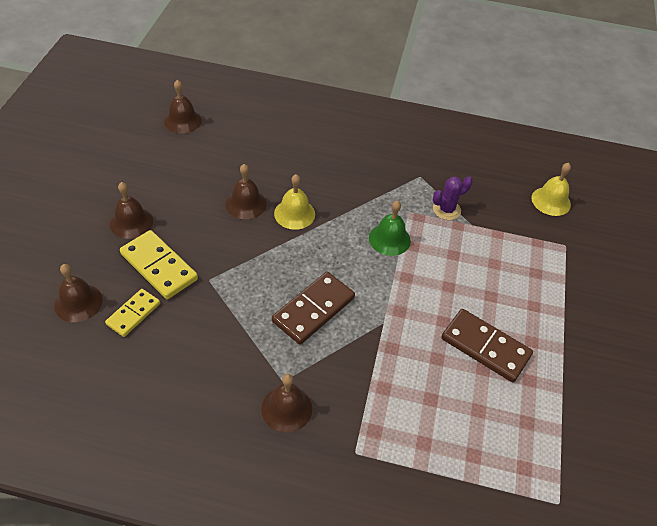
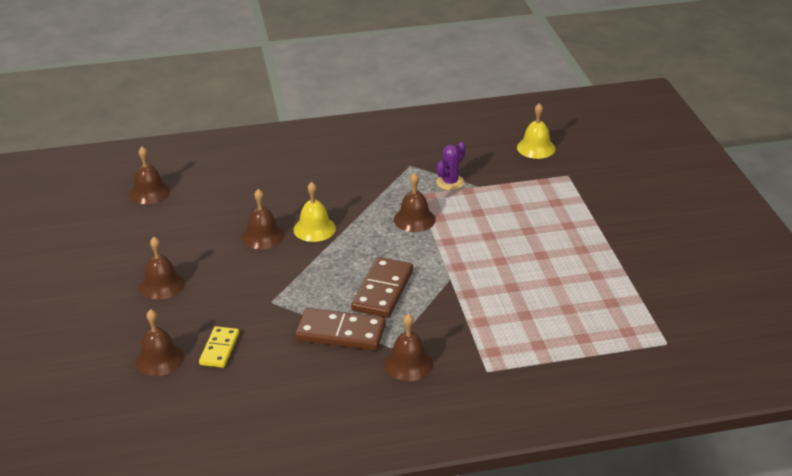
camera: 20 degrees left, 15 degrees down
(159, 267) = (216, 308): yellow domino -> none
(389, 239) = (414, 219): green bell -> brown bell
(485, 347) = (546, 266): brown domino -> brown domino (340, 333)

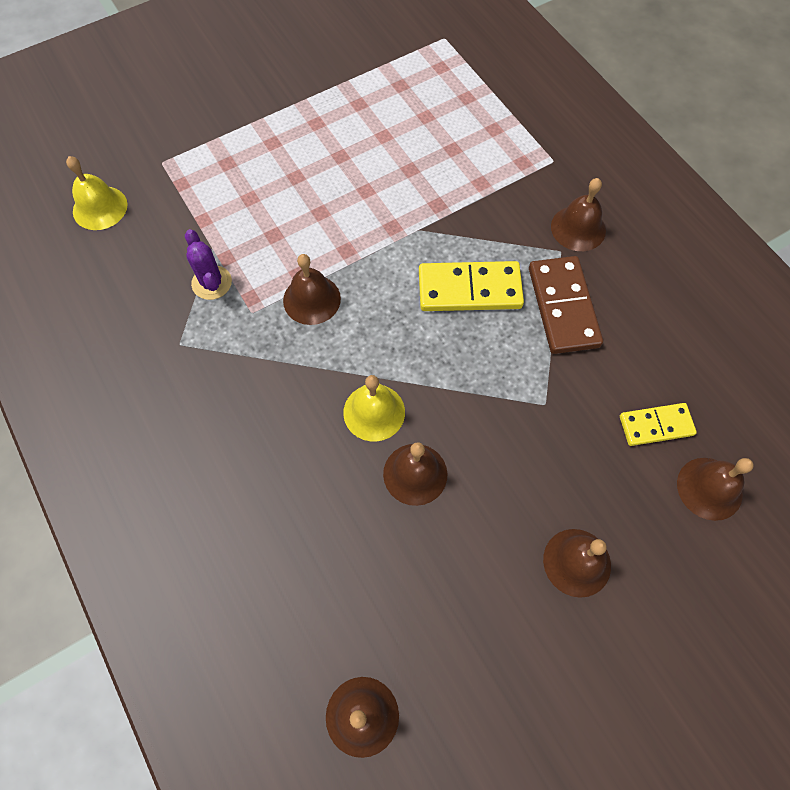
camera: 110 degrees left, 30 degrees up
(382, 290) = (469, 289): brown domino -> yellow domino
(450, 182) = (212, 283): purple cactus -> purple cactus turned 45 degrees clockwise

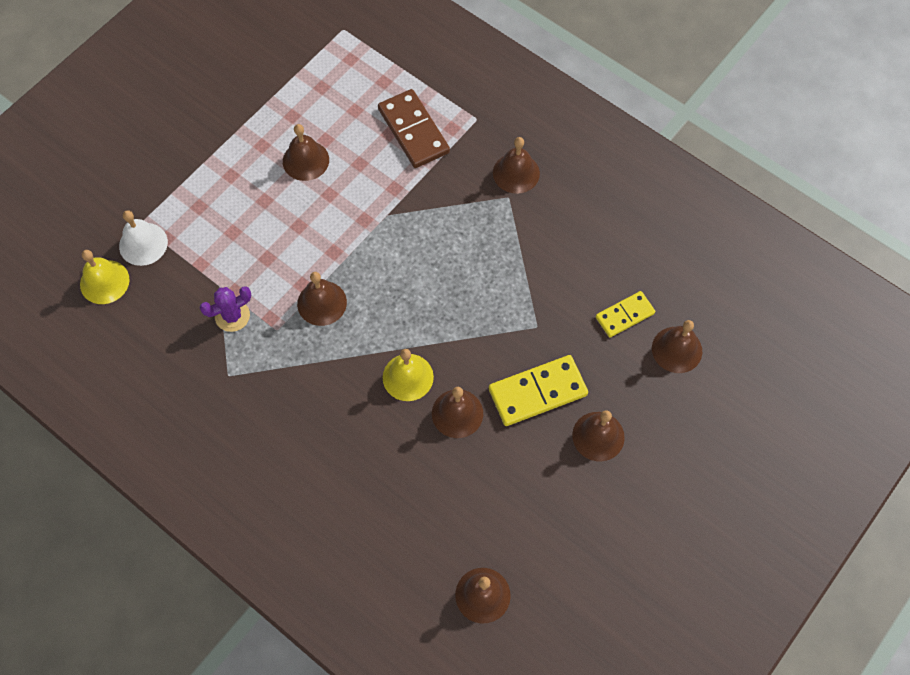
camera: 20 degrees left, 0 degrees up
(155, 182) = (143, 244): none -> white bell
(212, 283) = (232, 316): purple cactus -> purple cactus turned 75 degrees counterclockwise
(355, 150) = (305, 160): none -> brown bell
(469, 289) = (447, 253): yellow domino -> yellow domino (537, 392)
(563, 307) = (526, 244): brown domino -> brown domino (413, 131)

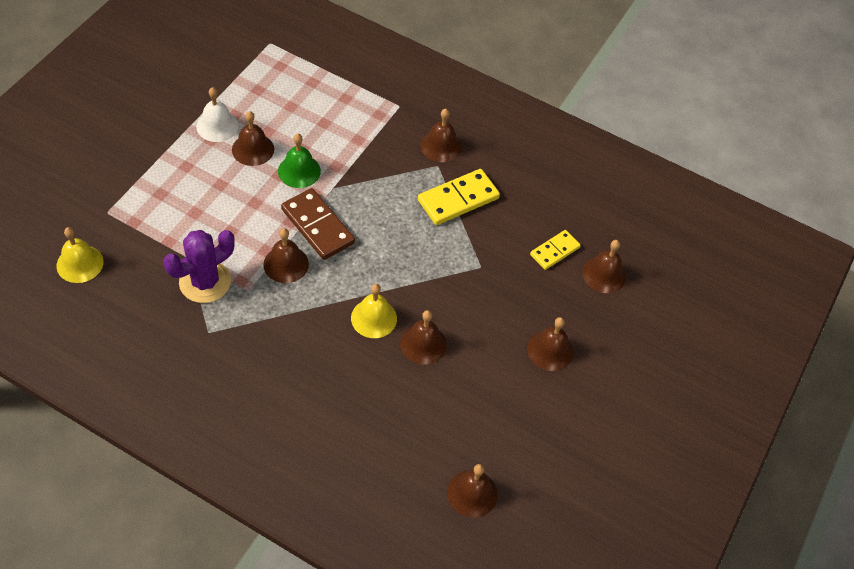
camera: 15 degrees left, 10 degrees down
(143, 244) = (112, 229): white bell -> white bell (217, 126)
(232, 316) = (205, 282): purple cactus -> purple cactus, size x1.59
(352, 191) = (299, 171): none -> green bell
(413, 131) = (345, 119): brown domino -> brown domino (318, 226)
(537, 392) = (491, 320): yellow domino -> yellow domino (458, 199)

